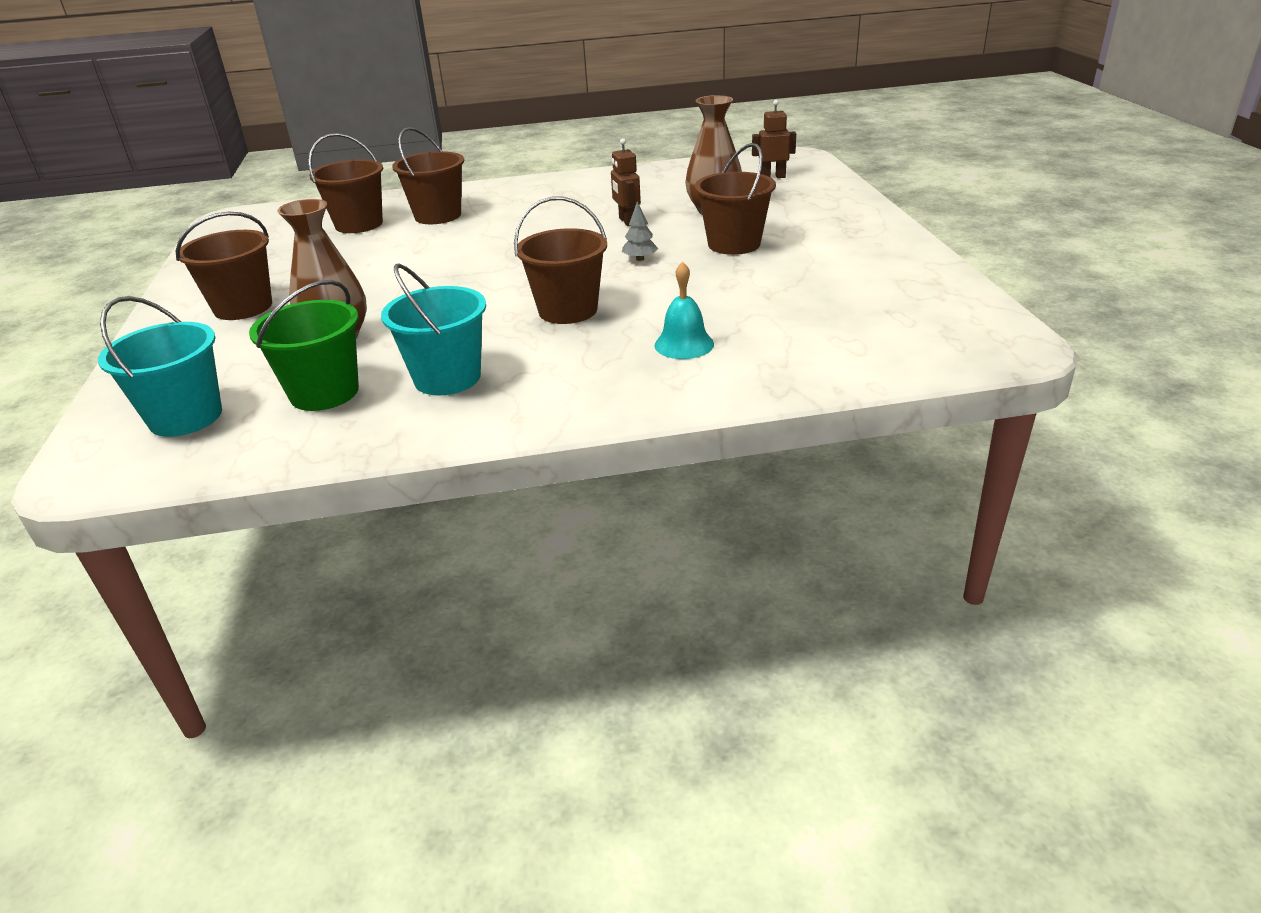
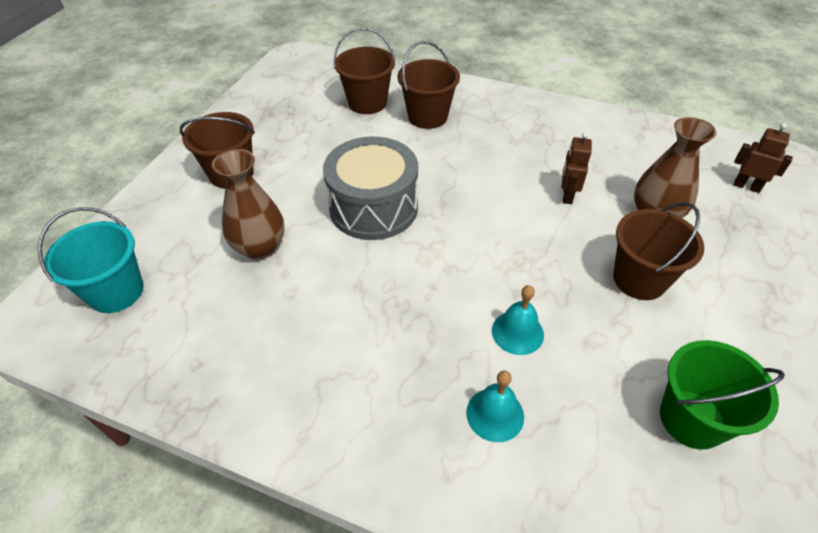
camera: 30 degrees right, 15 degrees up
(324, 393) = (207, 314): green bucket -> green bucket (692, 419)
(440, 280) = (373, 207): none -> grey drum
(447, 378) = (293, 347): turquoise bucket -> none
(568, 310) = (436, 304): brown bucket -> none
(640, 259) = (542, 259): grey tree -> none
(659, 300) = (517, 332): none -> turquoise bell

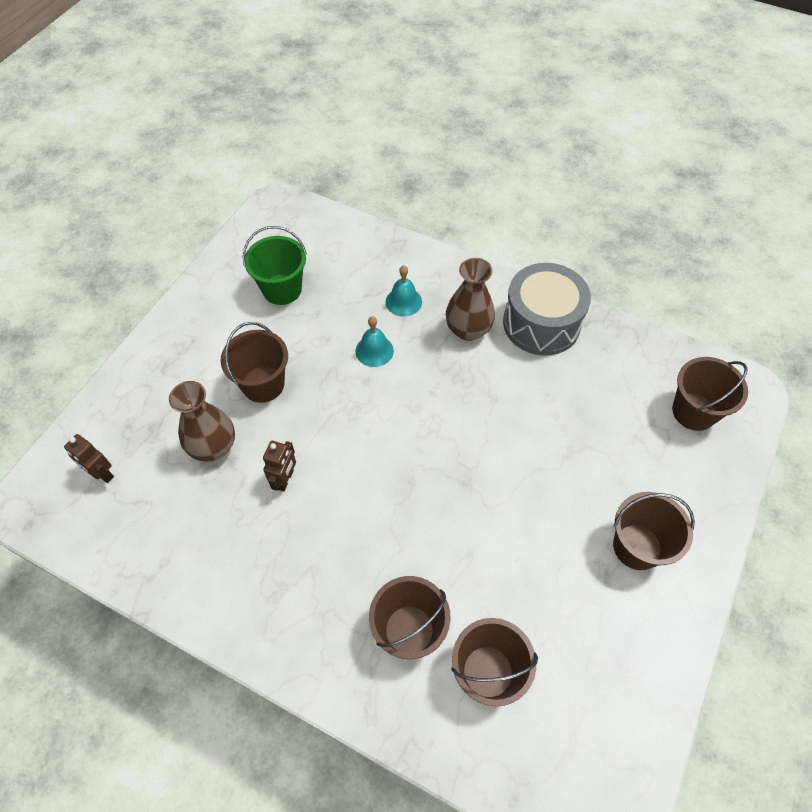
camera: 175 degrees left, 10 degrees up
(116, 291) = (694, 411): turquoise bucket -> brown bucket
(260, 247) = (583, 445): brown vase -> brown vase (468, 329)
(373, 207) = (480, 482): grey drum -> grey drum (541, 323)

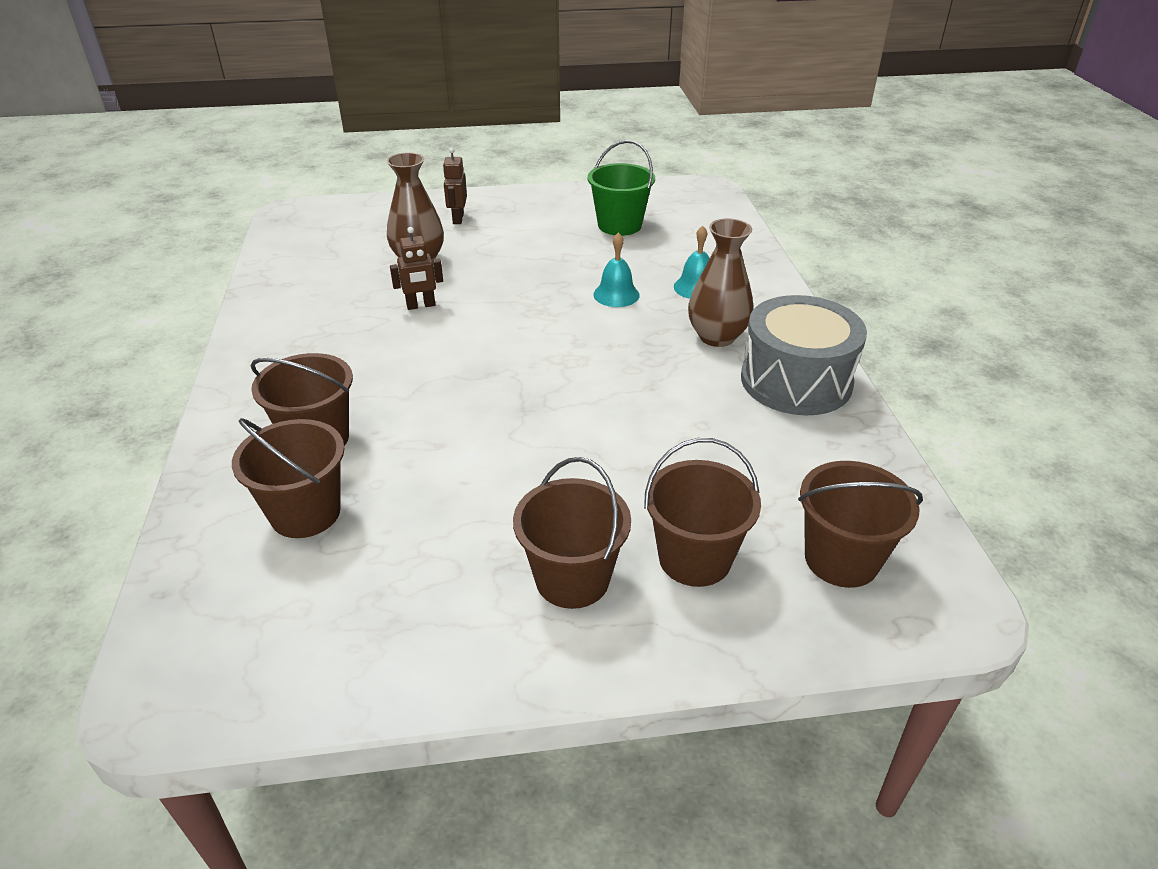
camera: 55 degrees right, 20 degrees down
(102, 474) = (345, 227): brown robot -> brown robot (458, 219)
(263, 384) = (508, 256): brown bucket -> brown bucket (694, 558)

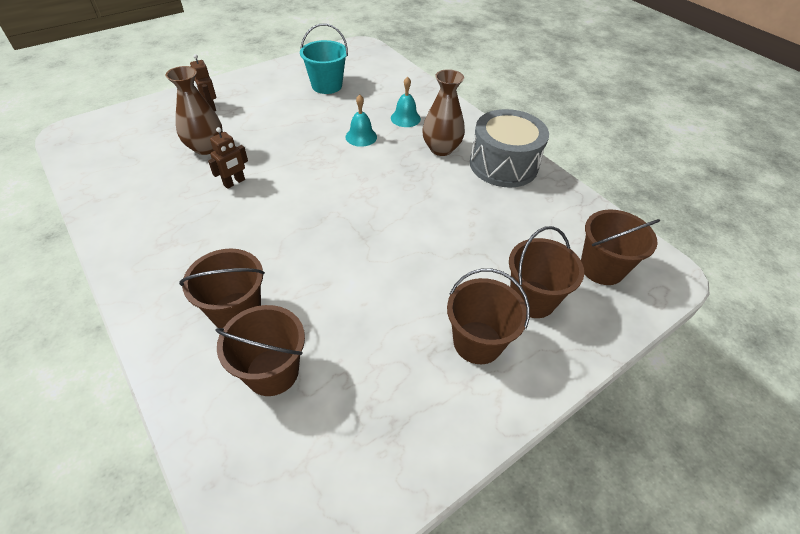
camera: 30 degrees left, 10 degrees up
(619, 225) = (327, 85): green bucket -> turquoise bucket

